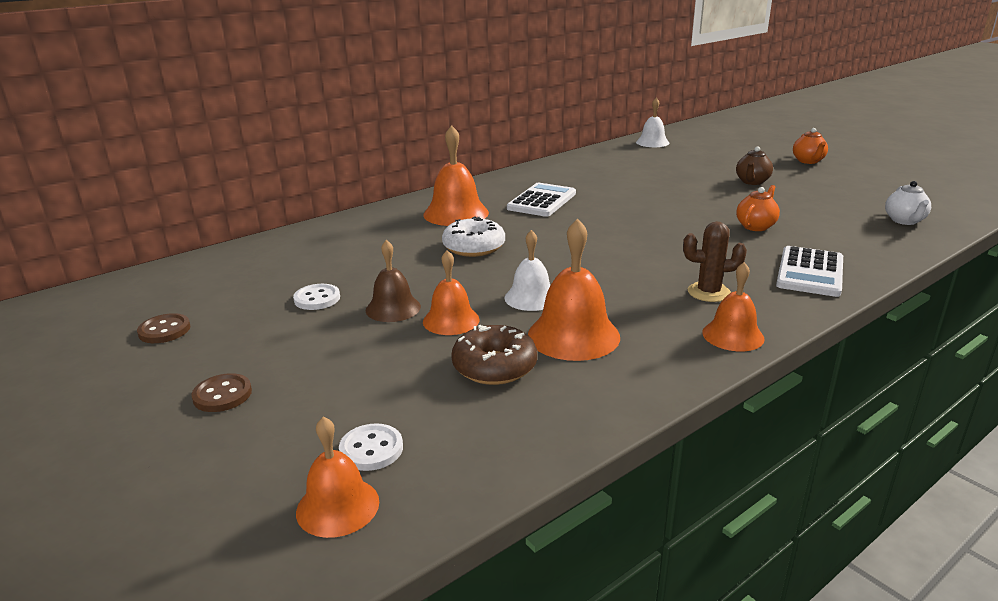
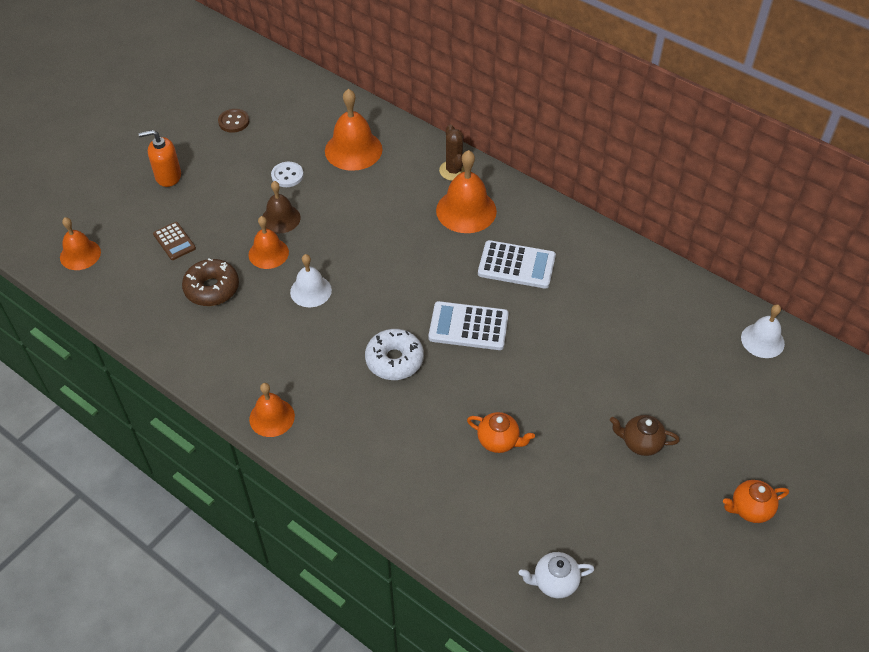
camera: 75 degrees right, 25 degrees up
(222, 395) = (168, 176): brown button -> orange soap dispenser
(371, 449) = (124, 254): white button -> none
(377, 395) = (174, 241): none -> brown calculator
(474, 247) = (395, 239): white donut -> white donut (394, 360)
(573, 335) = (257, 323): orange bell -> orange bell (353, 150)
(708, 292) = (341, 402): brown cactus -> brown cactus (453, 170)
(809, 272) = (396, 477): white calculator -> white calculator (468, 326)

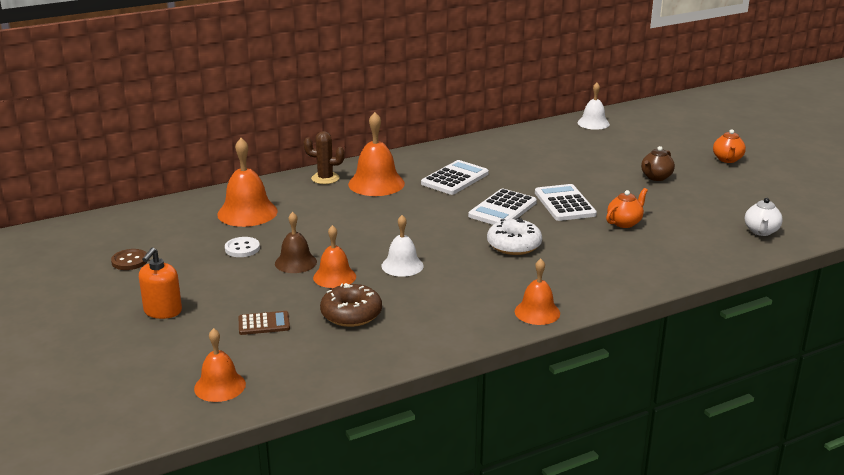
camera: 65 degrees left, 25 degrees down
(514, 375) = (565, 204): none -> white calculator

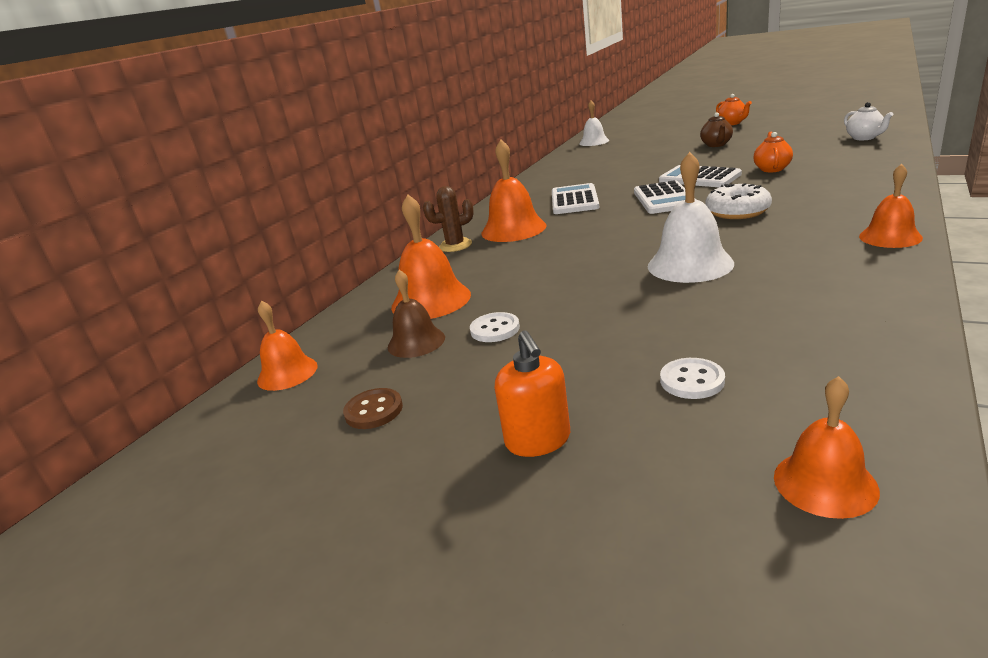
camera: 30 degrees left, 0 degrees up
(264, 324) = (692, 380): brown calculator -> white button
(295, 262) = (582, 312): brown bell -> brown bell (416, 342)
(334, 277) = (652, 302): orange bell -> orange bell (287, 373)
(351, 314) = (753, 321): brown donut -> none
(402, 265) = (690, 264): white bell -> white bell, size x1.56

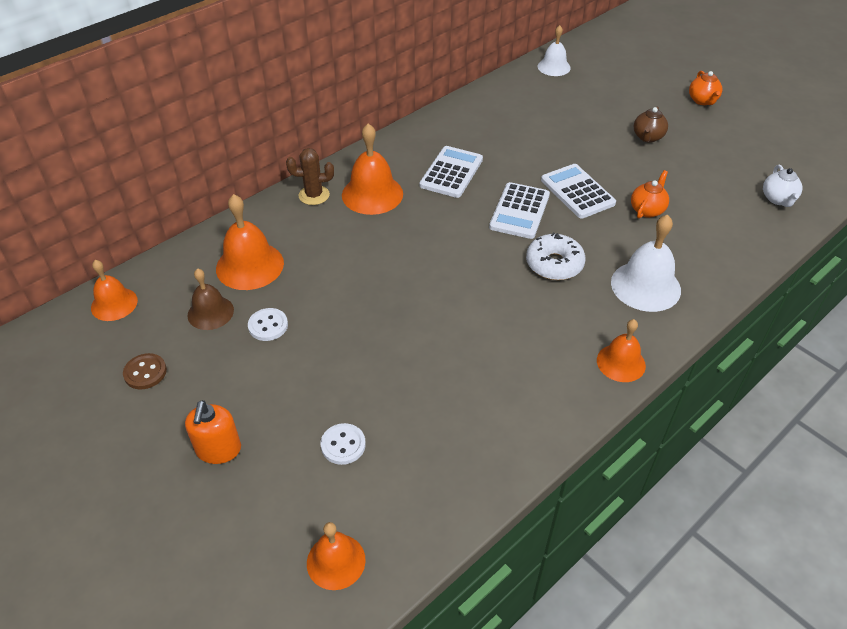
camera: 15 degrees right, 20 degrees up
(690, 264) = (453, 318): white bell -> white bell (645, 286)

